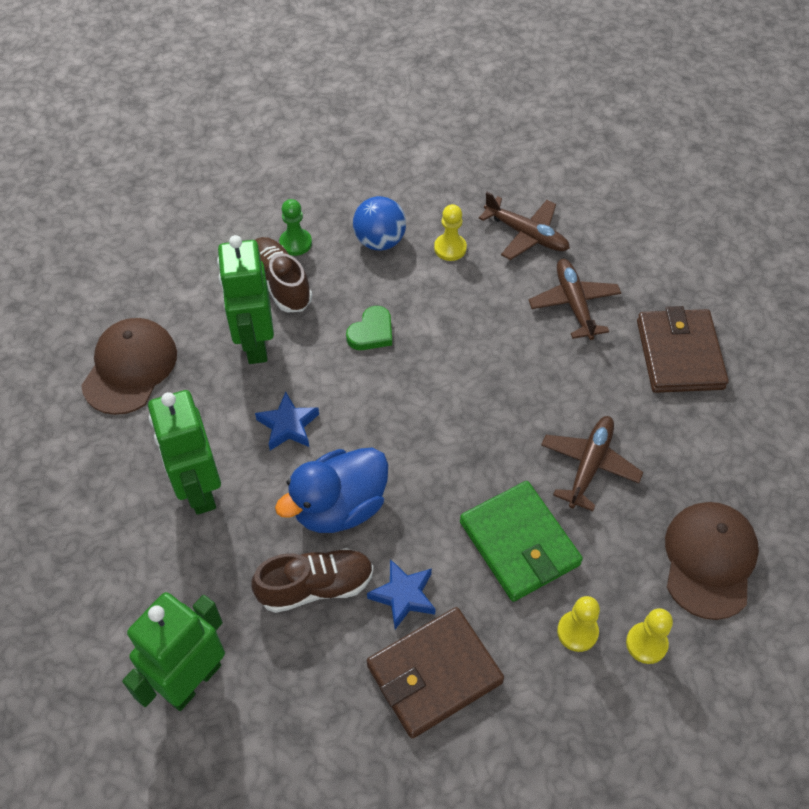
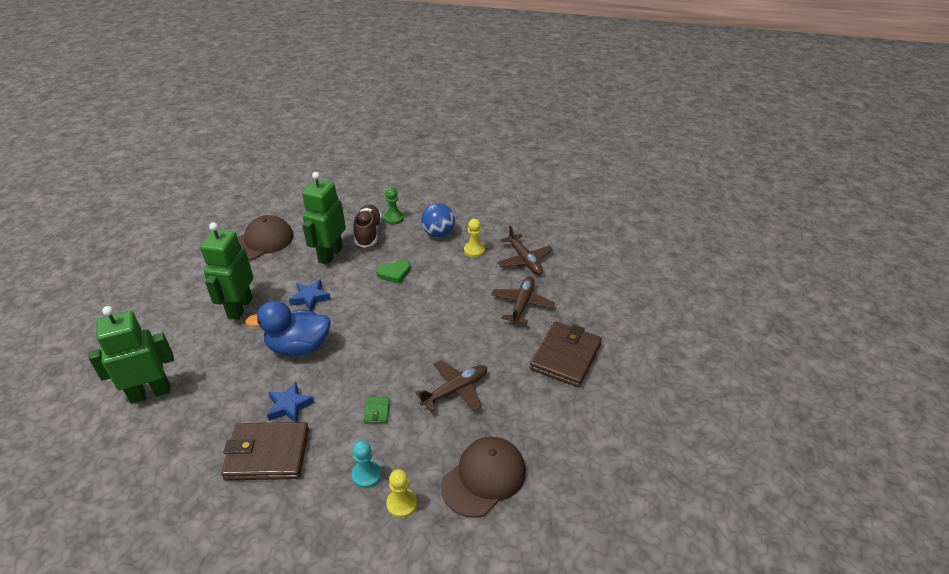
camera: 30 degrees right, 15 degrees down
(315, 587) = (250, 379): brown shoe -> none
(519, 543) = (377, 411): green wallet -> green wallet, size x0.41
(577, 632) = (366, 475): yellow pawn -> turquoise pawn

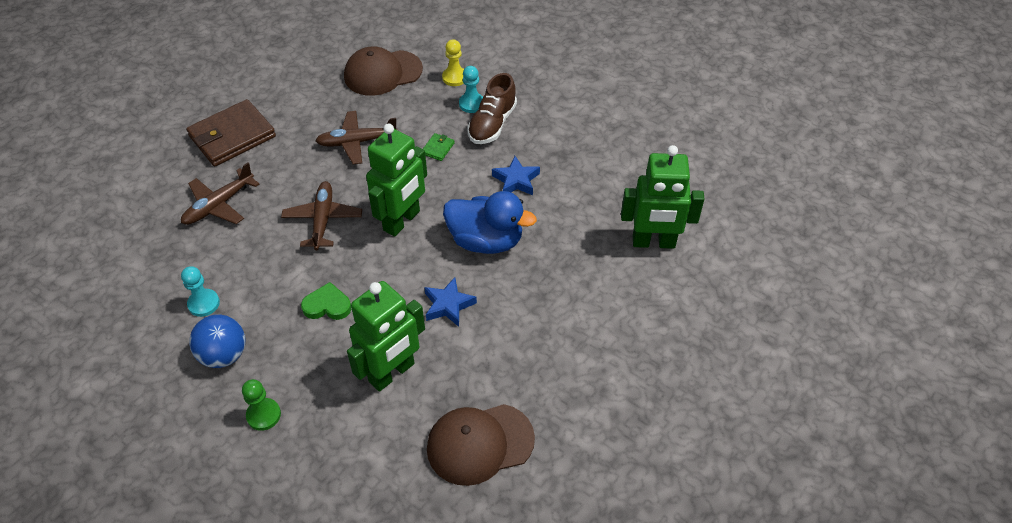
camera: 155 degrees left, 10 degrees up
(239, 308) = (539, 323): green robot -> green robot (402, 221)
(267, 454) = (548, 146): brown wallet -> none
(368, 233) = (318, 396): brown shoe -> brown shoe (492, 124)
(474, 250) = (204, 303): yellow pawn -> turquoise pawn
(524, 260) = (158, 264): brown plane -> brown plane (323, 220)

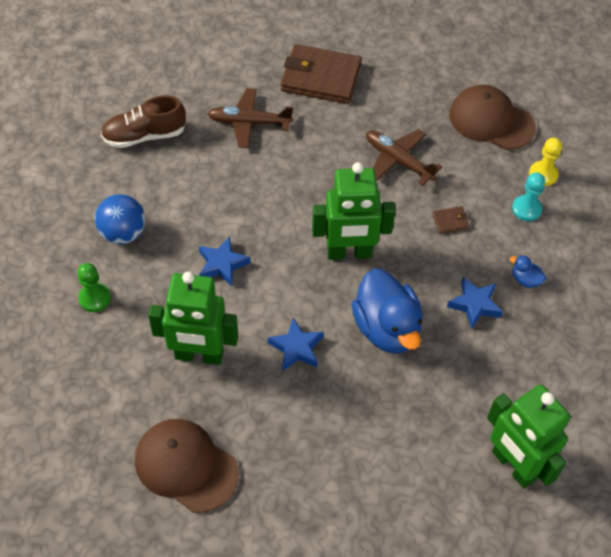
camera: 50 degrees right, 5 degrees up
(204, 303) = (155, 185): turquoise pawn -> none
(323, 220) = (298, 199): brown plane -> none
(327, 305) = (222, 264): green heart -> blue star
(438, 148) = (450, 221): green wallet -> brown wallet
(492, 124) = (520, 241): brown shoe -> brown shoe (144, 136)
(524, 142) = (525, 280): none -> blue duck

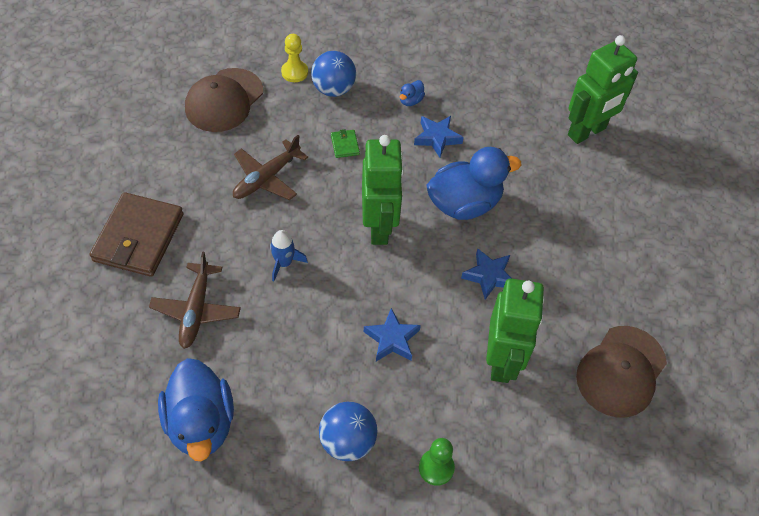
camera: 90 degrees left, 0 degrees up
(144, 136) = (201, 423): brown shoe -> blue duck
(301, 180) = (284, 263): none -> blue rocket
(450, 221) = (345, 145): brown wallet -> green wallet
(526, 209) = (333, 89): turquoise pawn -> blue ball

